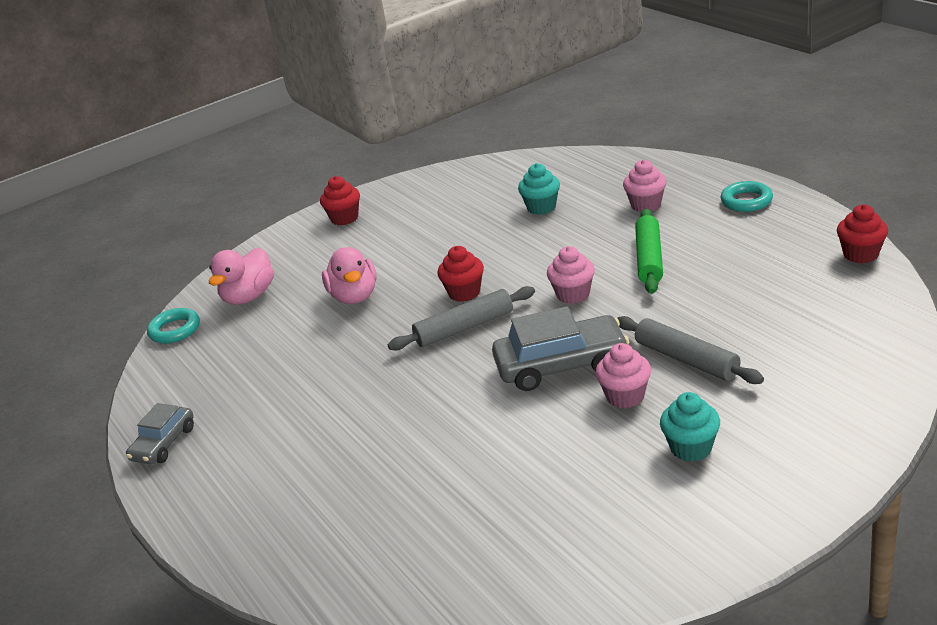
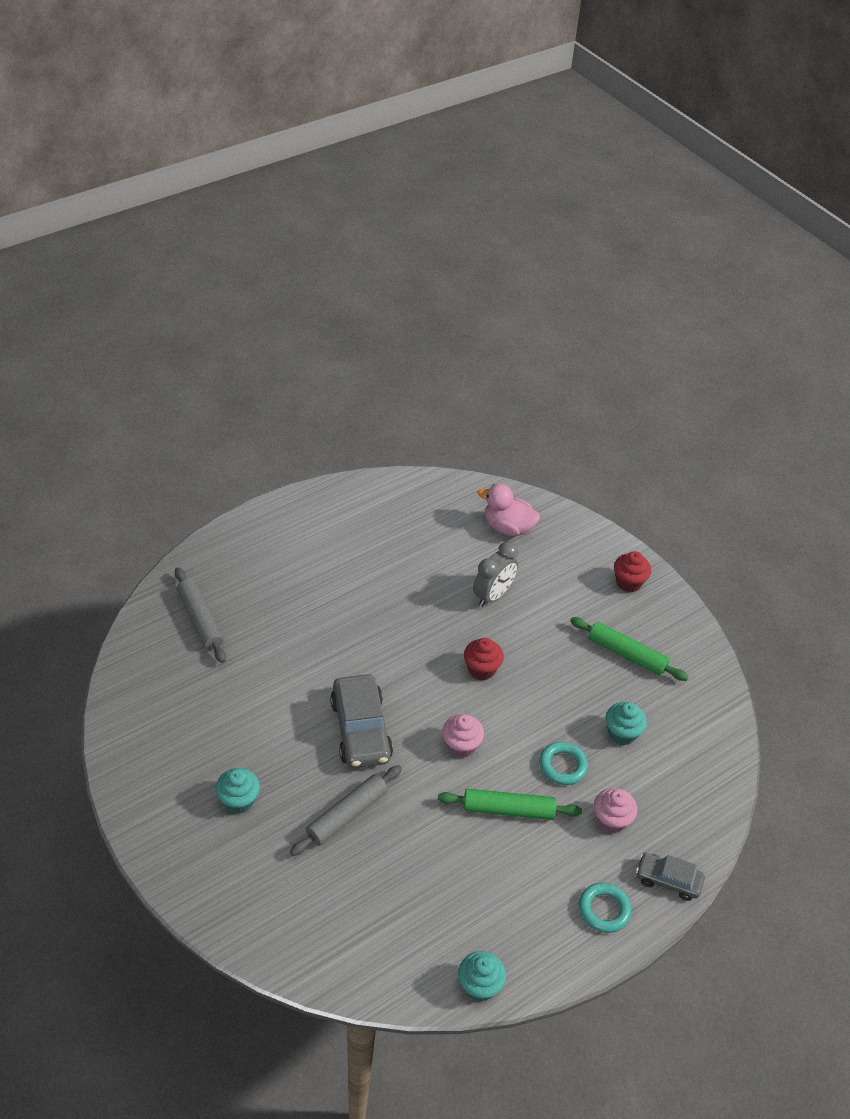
camera: 80 degrees right, 15 degrees up
(164, 444) = (330, 501): grey car -> grey car (668, 880)
(175, 330) = (469, 488): turquoise ring -> turquoise ring (562, 766)
(354, 296) = (492, 595): pink duck -> grey clock
(441, 212) = (626, 654): none -> green rolling pin
(464, 328) = (428, 668): grey rolling pin -> grey rolling pin (200, 620)
(625, 396) = (310, 767): pink cupcake -> none
(860, 254) = (479, 986): red cupcake -> turquoise cupcake

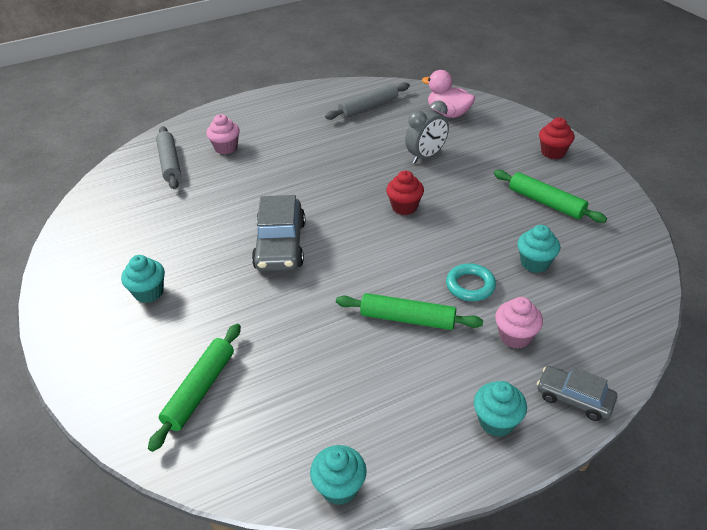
camera: 15 degrees right, 5 degrees down
(328, 906) = (200, 390): none -> green rolling pin
(347, 815) = (246, 311): grey rolling pin -> grey rolling pin (368, 107)
(461, 746) = (372, 263): pink cupcake -> pink cupcake (226, 148)
(604, 910) = (496, 421): turquoise ring -> turquoise cupcake

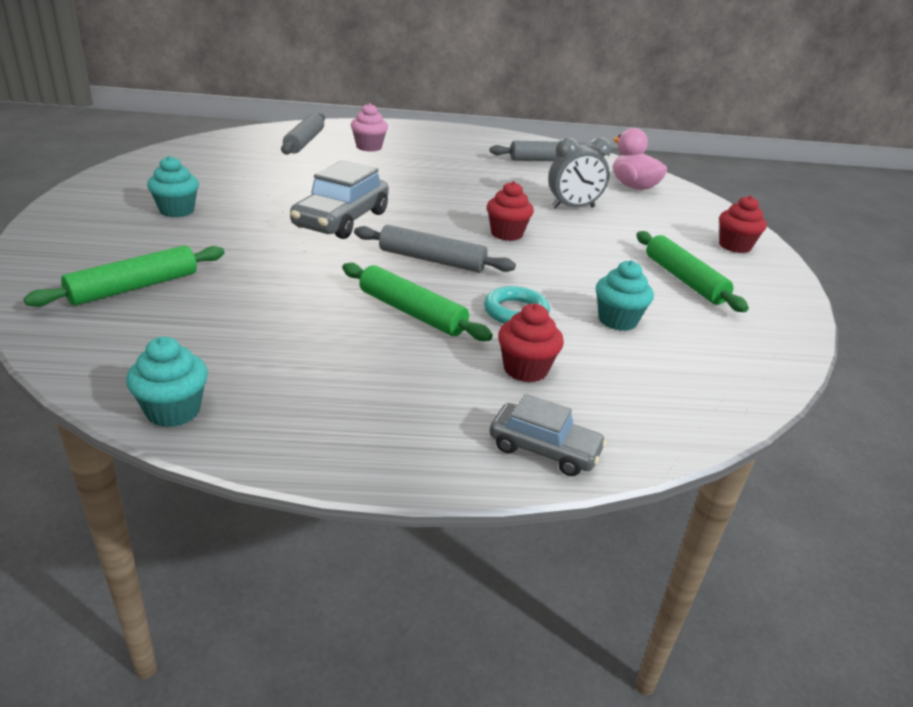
camera: 20 degrees right, 10 degrees down
(378, 259) = (432, 260): none -> grey rolling pin
(496, 421) = (419, 430): turquoise cupcake -> none
(515, 336) = (525, 369): pink cupcake -> red cupcake
(574, 398) = (544, 449): grey car -> grey car turned 150 degrees clockwise

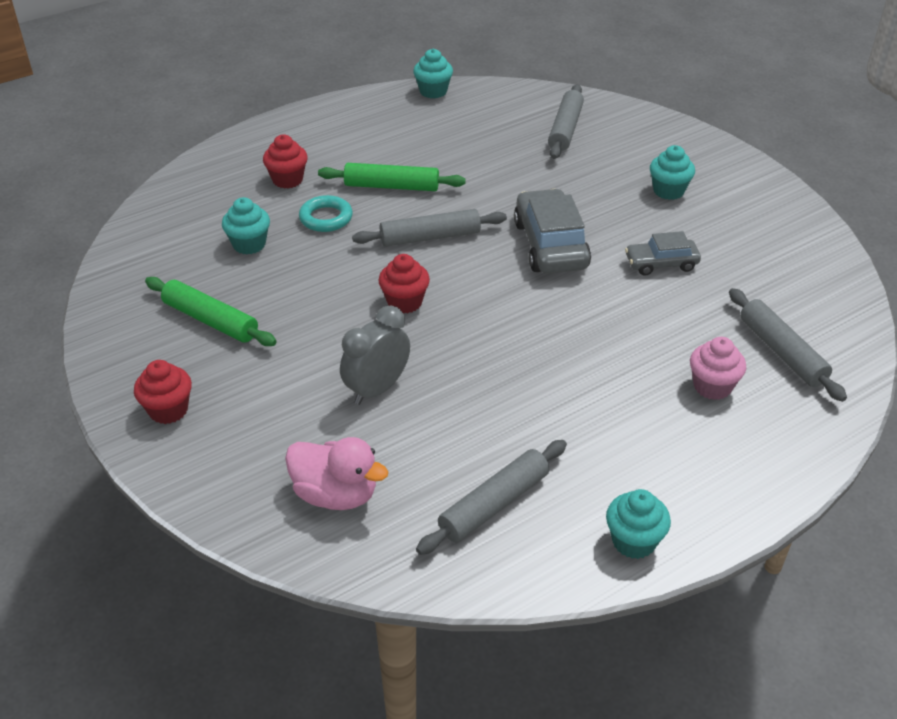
camera: 150 degrees right, 10 degrees up
(134, 287) = (565, 129): green rolling pin -> grey rolling pin
(493, 136) = (633, 541): none -> turquoise cupcake
(544, 449) = (248, 144): grey car -> grey car (661, 264)

